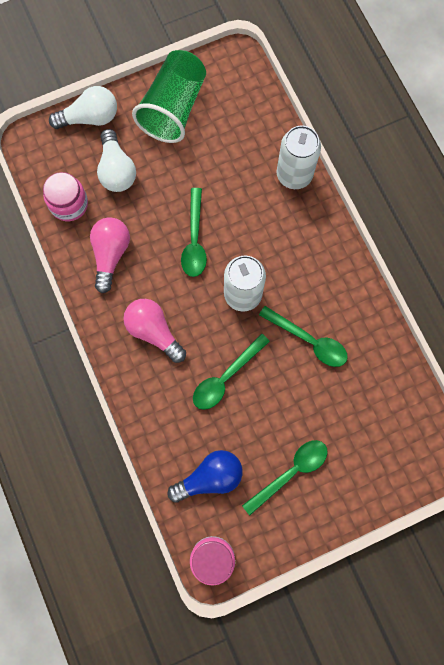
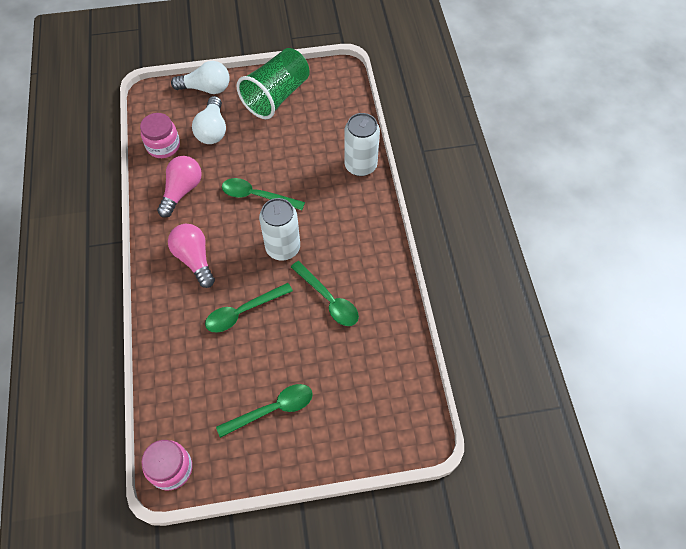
camera: 15 degrees right, 15 degrees down
(194, 240) = (257, 196): green spoon -> green spoon turned 90 degrees clockwise
(209, 477) = (196, 394): blue light bulb -> none

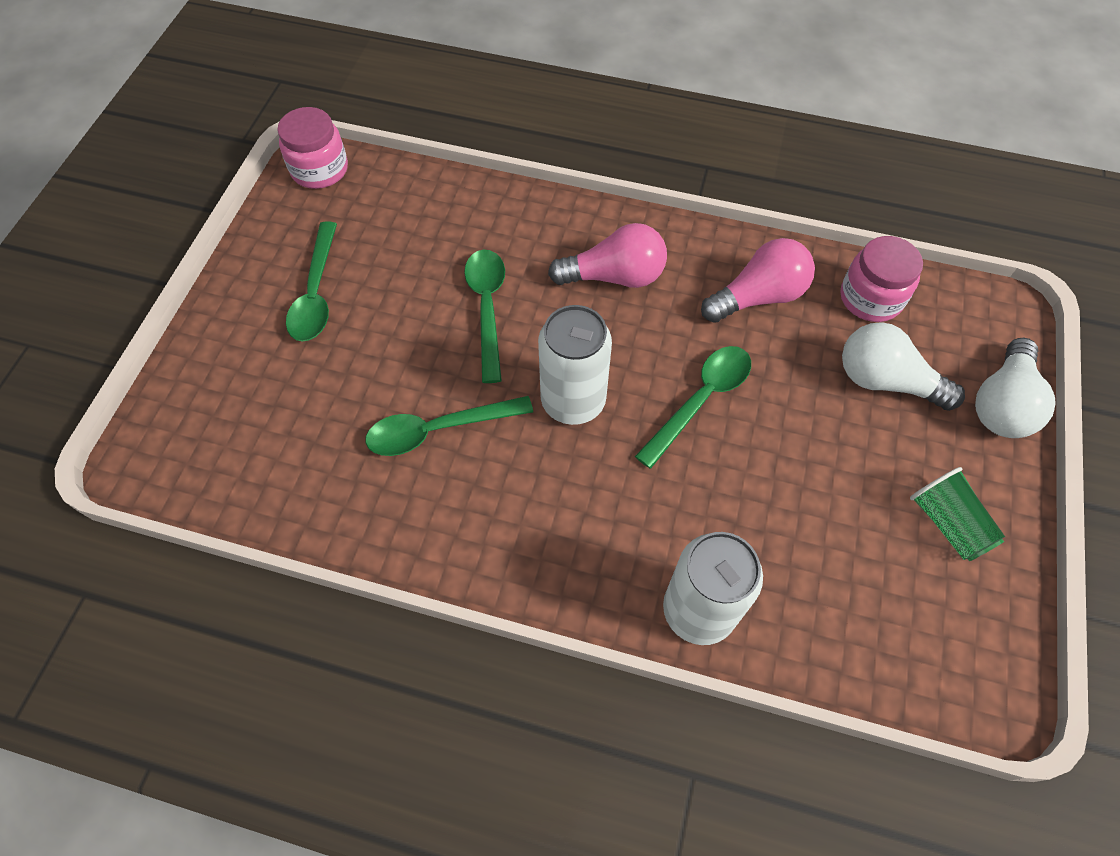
camera: 115 degrees right, 0 degrees up
(182, 191) = (758, 297): pink light bulb -> pink light bulb turned 75 degrees counterclockwise
(276, 96) = (947, 523): green cup -> green cup, size x0.53

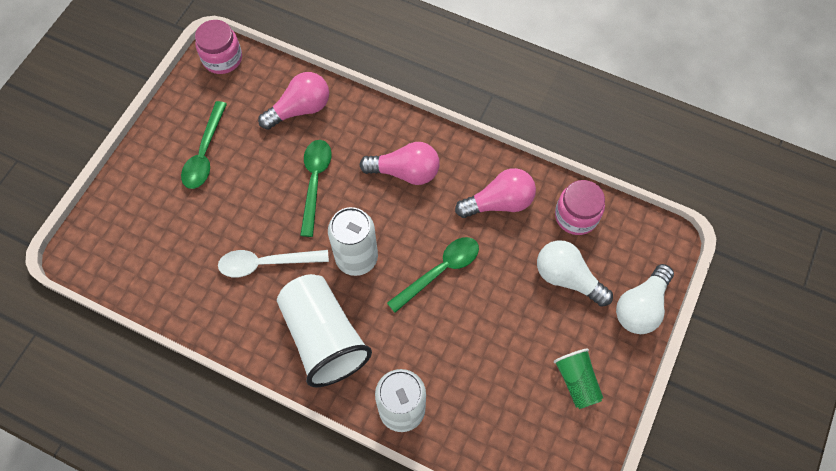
camera: 10 degrees right, 5 degrees up
(438, 430) = (266, 263): green spoon -> white spoon
(444, 218) = (300, 109): none -> pink light bulb
(551, 522) = (324, 337): none -> white cup

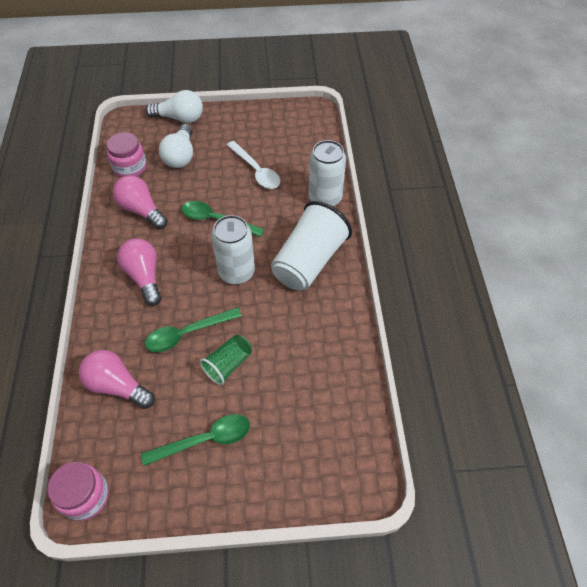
camera: 120 degrees left, 10 degrees down
(266, 263) = (278, 328): white spoon -> white spoon (256, 171)
(576, 381) = (248, 129): green cup -> green cup (228, 364)

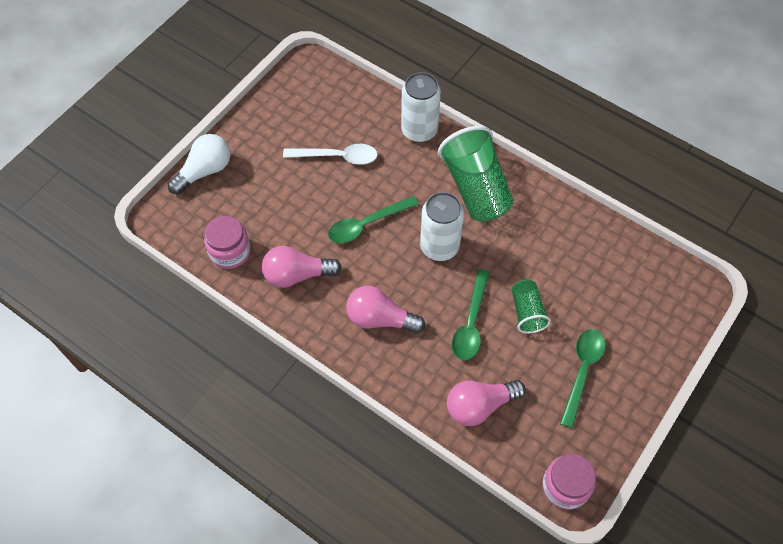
camera: 50 degrees left, 5 degrees up
(180, 156) = (257, 202): white light bulb -> none
(309, 261) = (475, 188): white cup -> green cup

